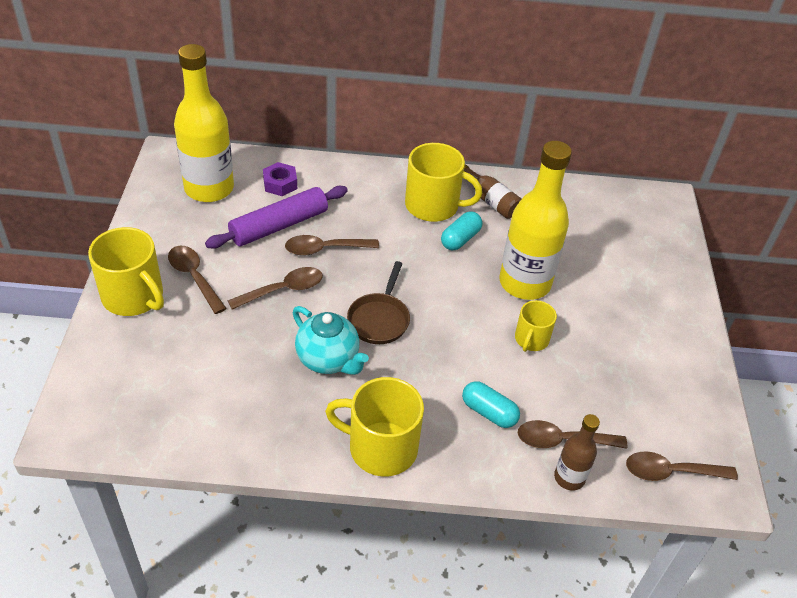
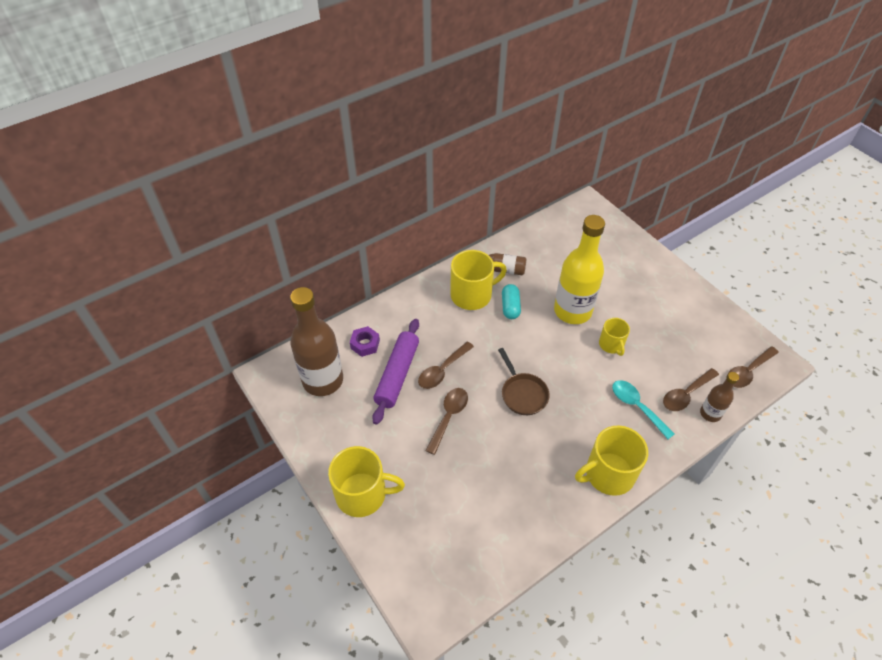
camera: 35 degrees left, 5 degrees up
(194, 277) = (385, 450): brown spoon -> none
(209, 188) = (323, 380): yellow bottle -> brown bottle
(328, 360) = (523, 442): turquoise teapot -> none
(489, 412) = (637, 407): turquoise capsule -> turquoise spoon

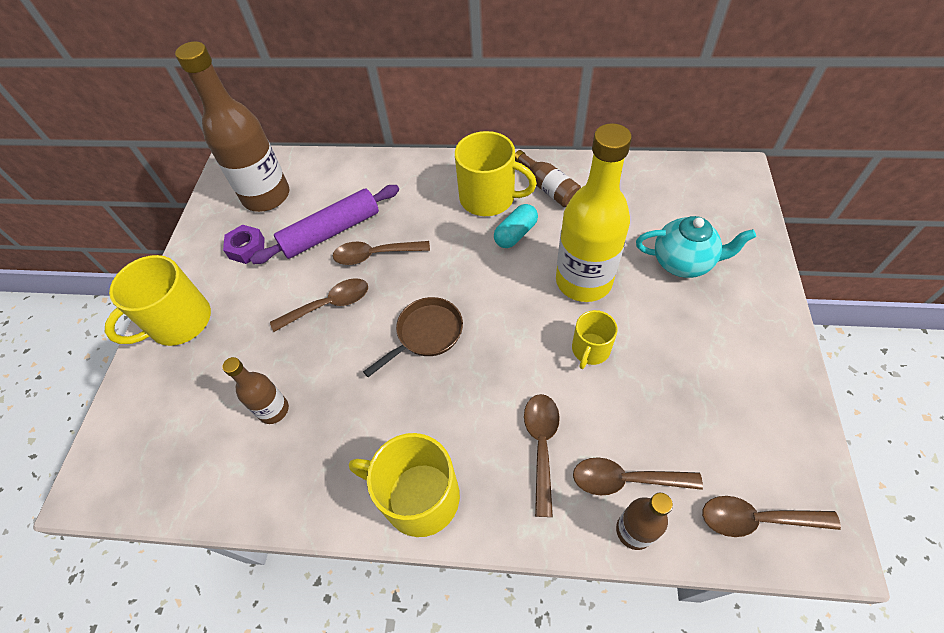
camera: 45 degrees right, 5 degrees up
(362, 494) = (179, 322): yellow mug -> yellow mug turned 90 degrees clockwise
(365, 344) = (336, 186): purple nut -> purple nut (247, 248)
(485, 494) = (274, 410): none -> brown bottle
(522, 394) = (426, 334): brown pan -> brown pan turned 150 degrees counterclockwise
(609, 271) = (683, 262): none -> turquoise teapot
(637, 407) = (541, 445): turquoise spoon -> brown spoon

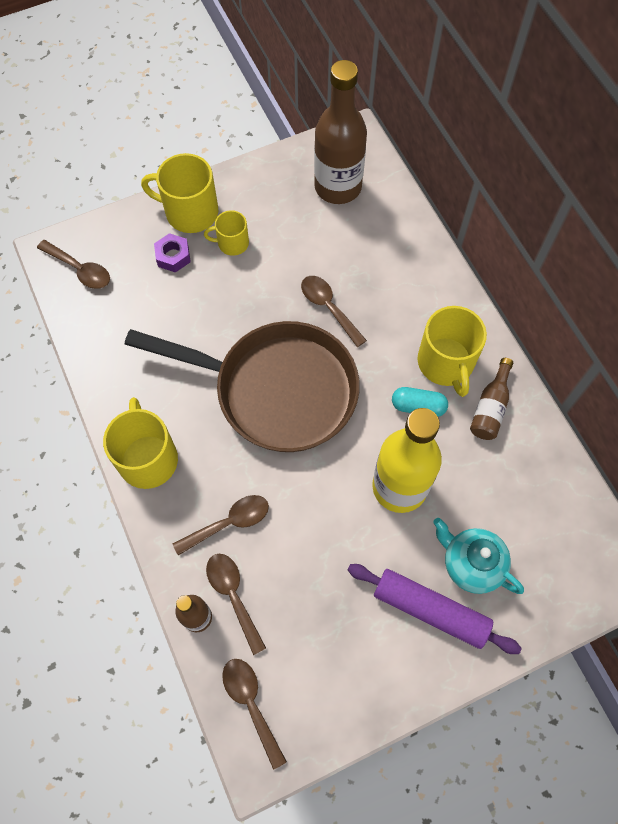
camera: 55 degrees right, 10 degrees up
(247, 248) = (279, 210): purple nut -> purple nut (173, 256)
(274, 410) = (159, 324): brown bottle -> none
(329, 305) = (262, 304): brown spoon -> brown spoon (80, 269)
(331, 232) = (332, 260): purple rolling pin -> purple rolling pin (430, 610)
(426, 334) = (277, 390): brown pan -> brown pan, size x2.33
(590, 349) = (332, 522): yellow mug -> yellow mug (232, 243)
(683, 262) = (471, 564): turquoise teapot -> turquoise teapot turned 150 degrees clockwise

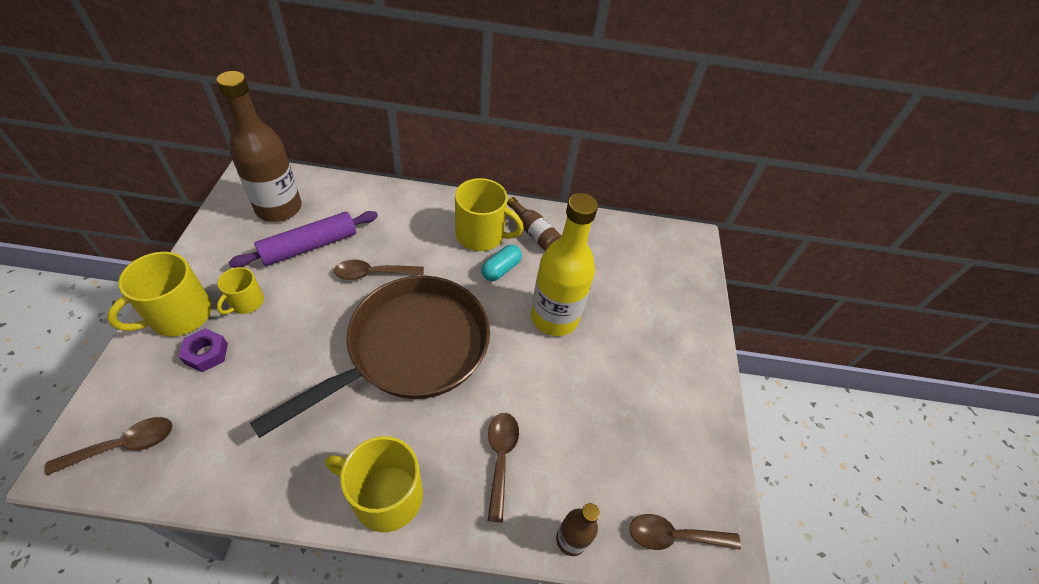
camera: 65 degrees left, 15 degrees down
(233, 596) = (569, 494): brown spoon -> none
(430, 610) = (660, 355): purple rolling pin -> purple rolling pin (309, 246)
(471, 564) = (639, 311): turquoise teapot -> none

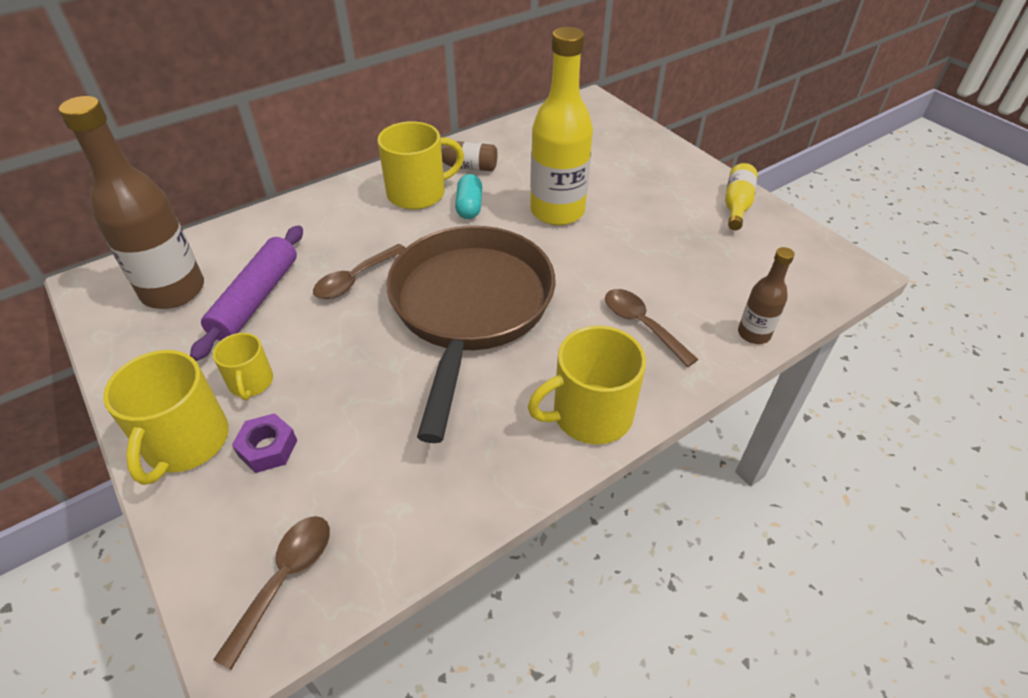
camera: 35 degrees left, 5 degrees down
(674, 536) = (810, 282): brown spoon -> none
(699, 417) = (736, 205): none -> yellow bottle

